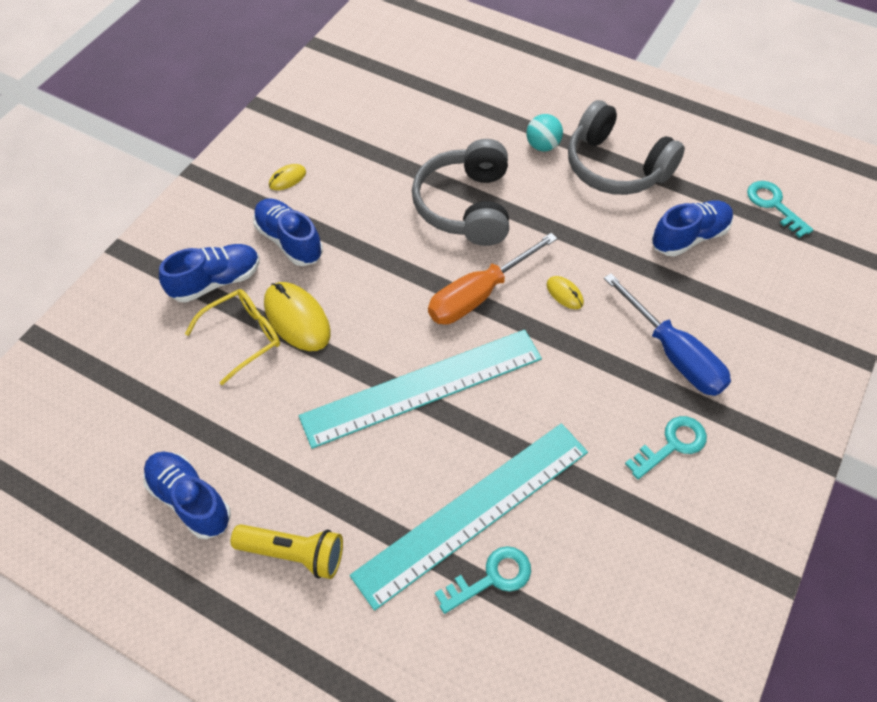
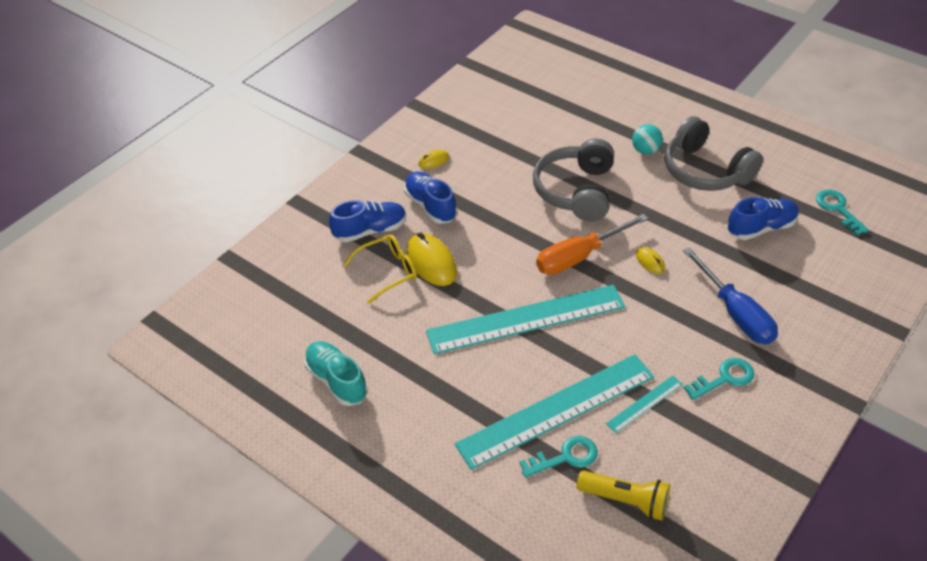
camera: 10 degrees right, 10 degrees down
(190, 500) = (337, 380): blue shoe -> turquoise shoe
(294, 553) = (413, 425): yellow flashlight -> yellow flashlight (625, 500)
(580, 490) = (644, 404): none -> turquoise ruler

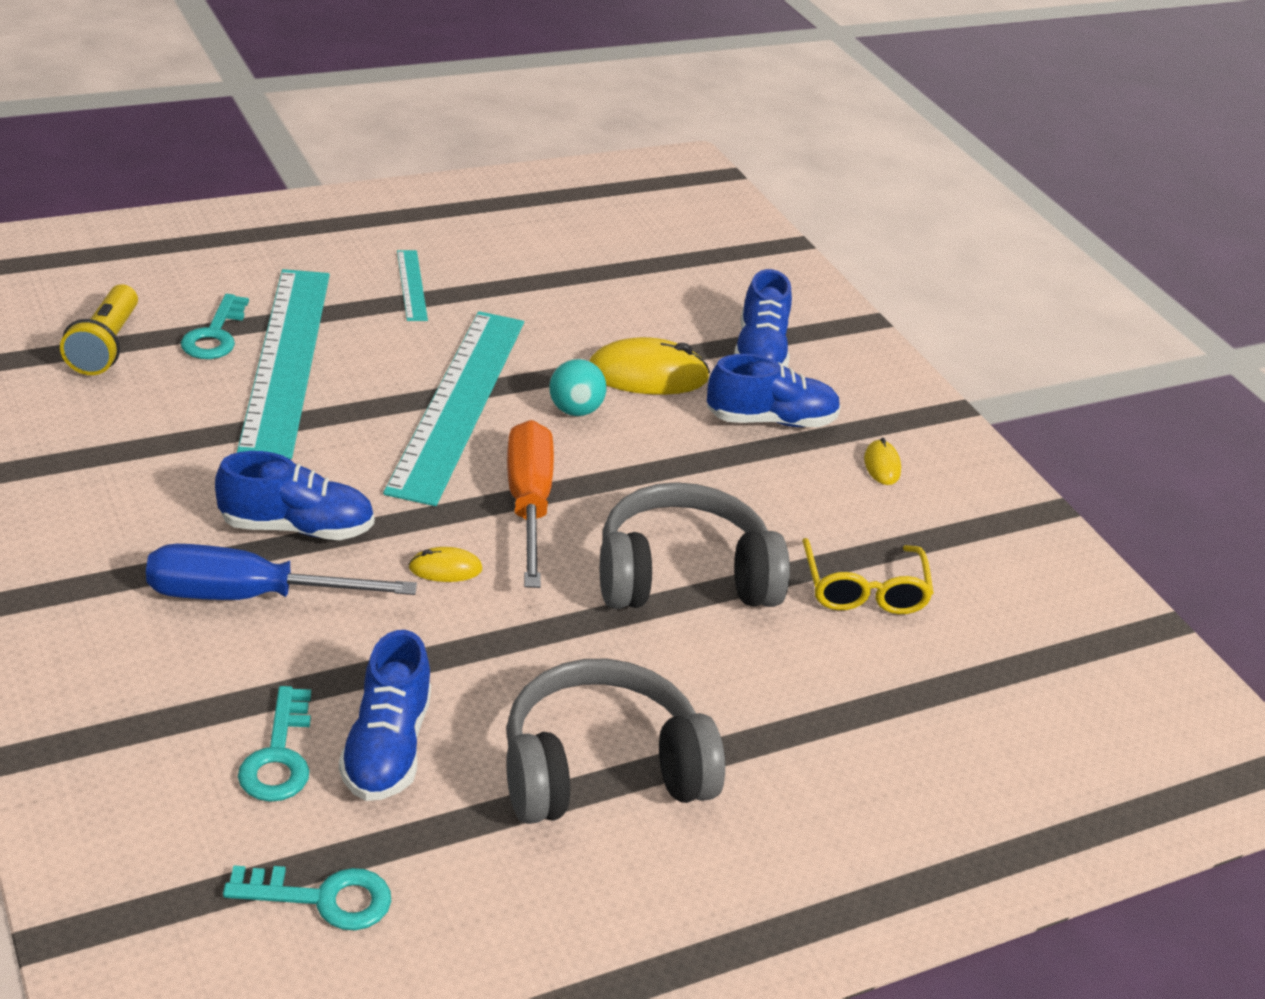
camera: 110 degrees right, 10 degrees down
(337, 380) = (511, 242): turquoise shoe -> none
(388, 271) = (662, 337): yellow glasses -> yellow glasses (863, 590)
(576, 191) = (683, 576): grey headphones -> grey headphones turned 45 degrees counterclockwise
(625, 500) = (105, 346): yellow flashlight -> yellow flashlight turned 45 degrees counterclockwise
(644, 404) = (208, 426): turquoise ruler -> turquoise ruler (411, 285)
(645, 150) = (725, 719): turquoise ball -> turquoise ball (575, 410)
(678, 324) = (297, 527): none -> blue shoe
(724, 378) = (157, 514): turquoise key -> turquoise key (279, 755)

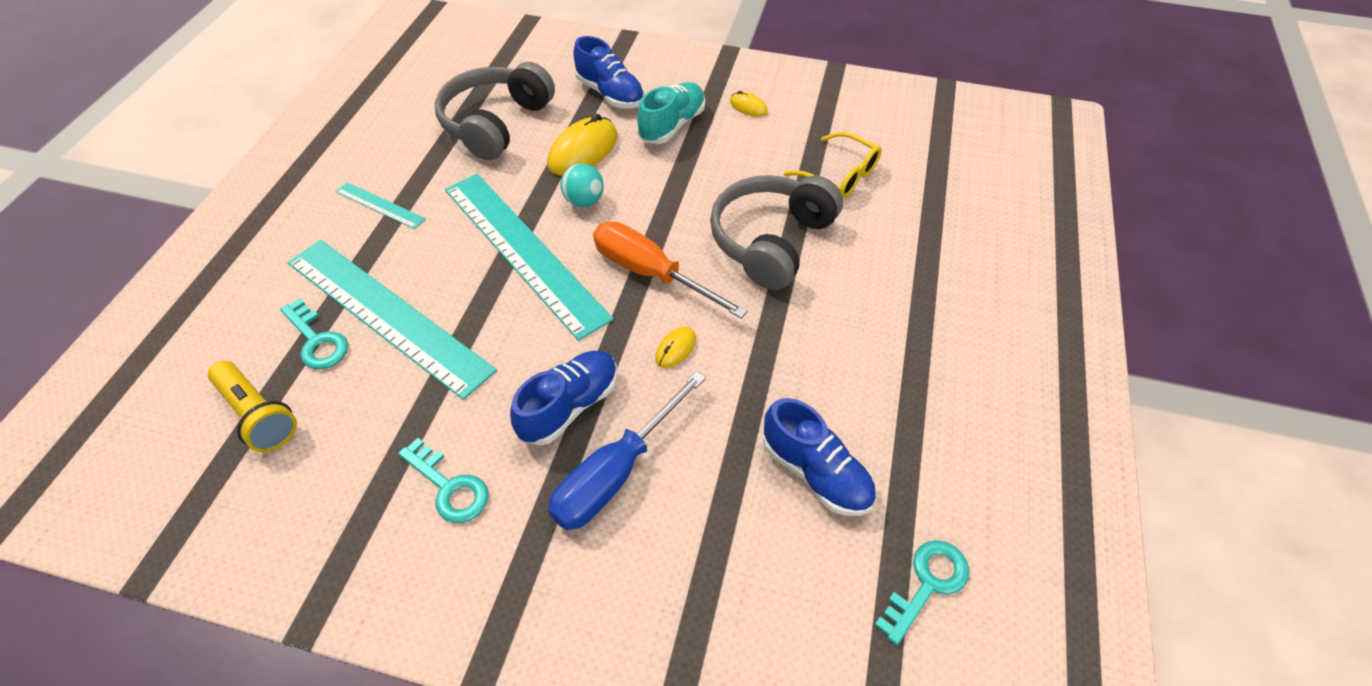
camera: 45 degrees left, 15 degrees up
(279, 755) = (783, 539): turquoise key -> turquoise key (449, 487)
(601, 769) = (903, 373): grey headphones -> grey headphones (496, 123)
(770, 420) = (672, 125): blue shoe -> turquoise shoe

